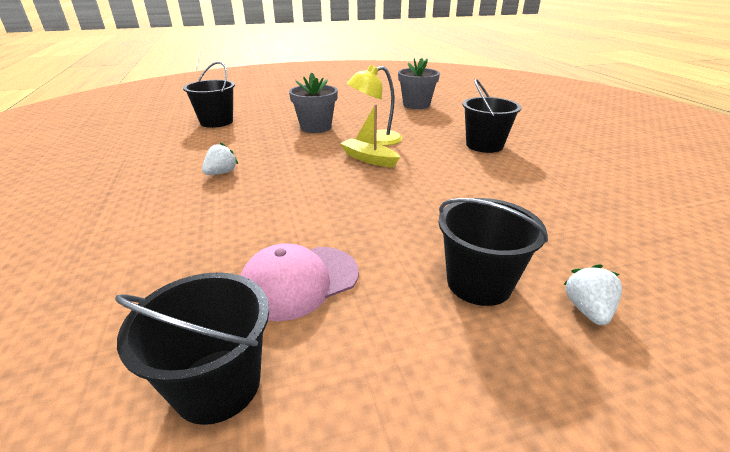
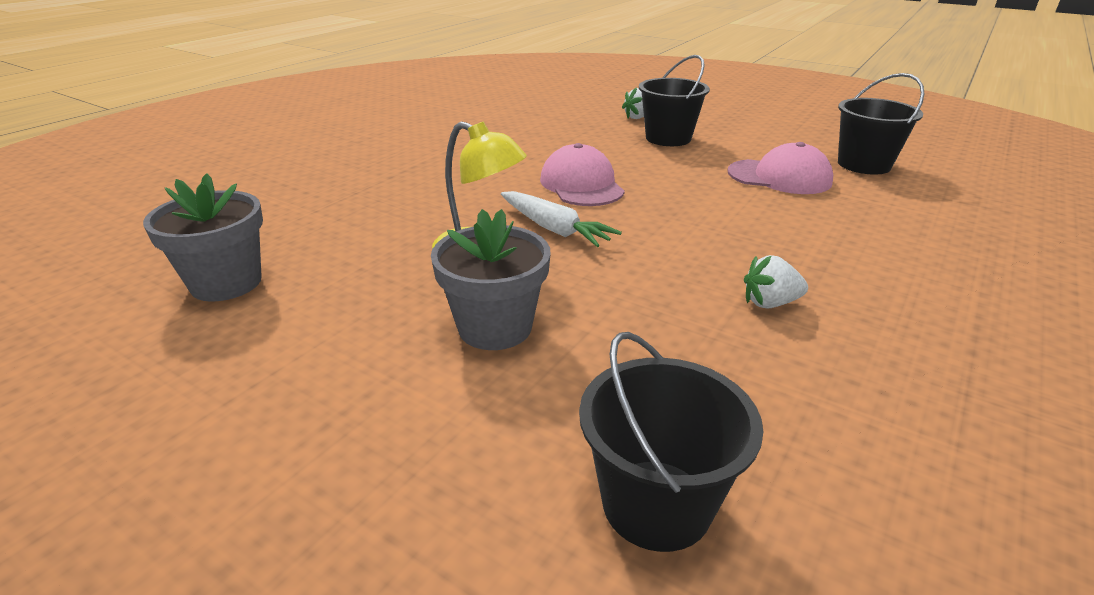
camera: 130 degrees left, 0 degrees up
(369, 159) = (554, 229): yellow boat -> white carrot
(415, 187) = (581, 185): none -> pink cap
(484, 145) = (406, 183): black bucket -> none

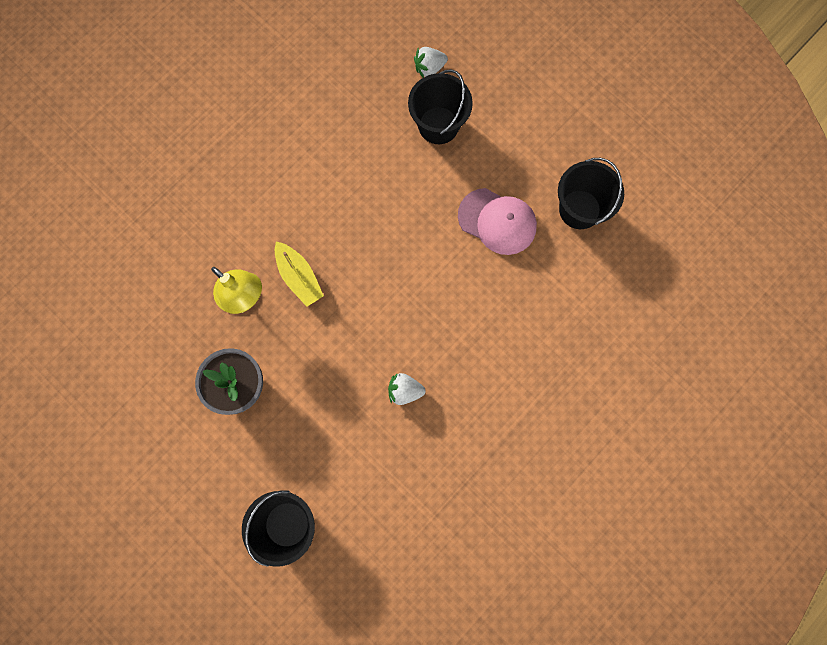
camera: 10 degrees right, 45 degrees up
(226, 283) = (87, 312): grey flower pot -> none
(554, 229) = (299, 277): white carrot -> yellow boat
(581, 185) = (336, 209): pink cap -> none

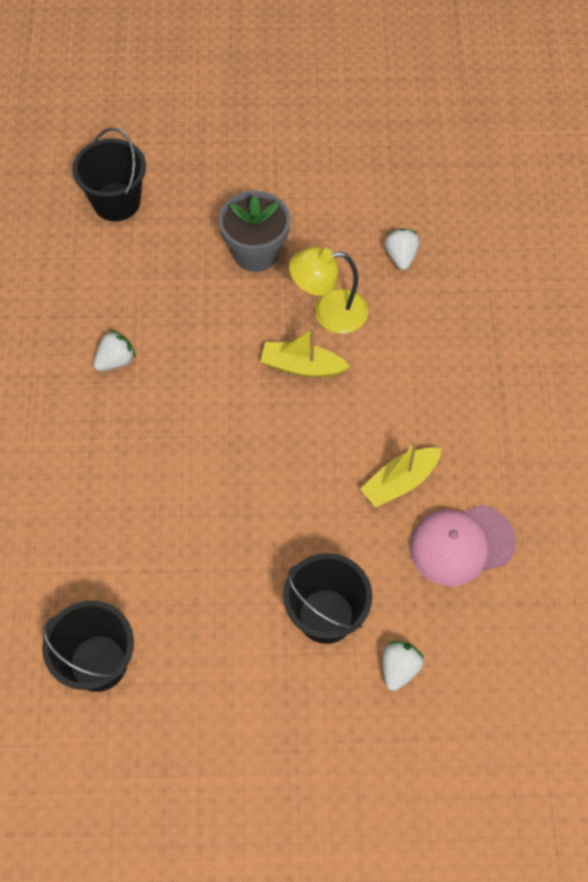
camera: 135 degrees right, 15 degrees down
(158, 294) = (401, 257): none -> white strawberry
(323, 157) = (399, 482): none -> yellow boat
(497, 221) = (171, 574): pink cap -> pink cap (461, 544)

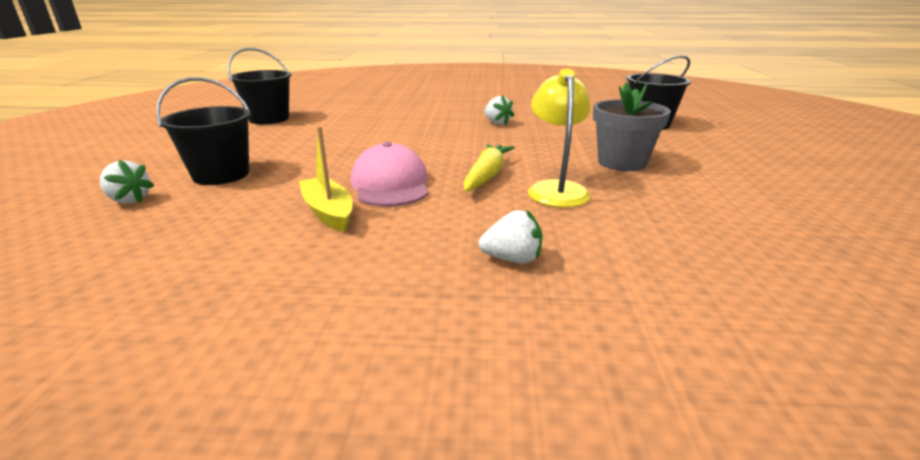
camera: 95 degrees right, 35 degrees down
(302, 366) = (486, 175): yellow boat -> yellow carrot
(401, 257) = (657, 232): white strawberry -> white strawberry (512, 259)
(461, 544) = (220, 241): pink cap -> pink cap (390, 184)

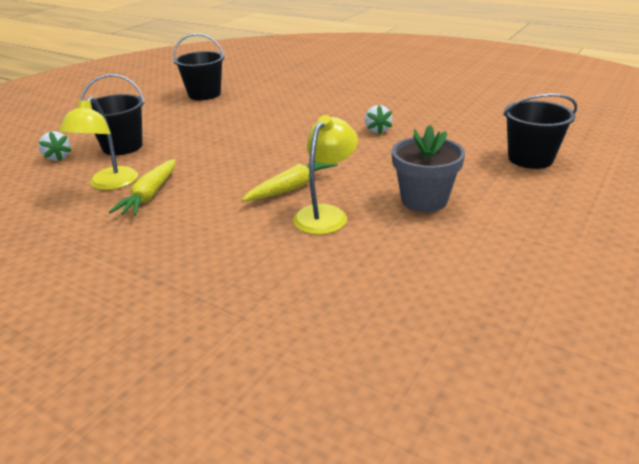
camera: 30 degrees right, 5 degrees up
(252, 213) = (109, 184): none -> yellow lamp
(328, 212) = (150, 195): yellow boat -> yellow carrot
(390, 184) = (214, 180): pink cap -> none
(512, 259) = (213, 264): white strawberry -> none

